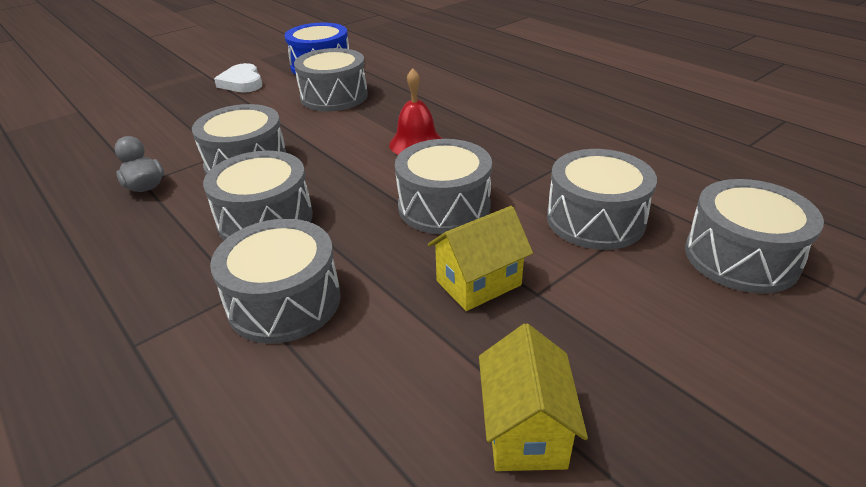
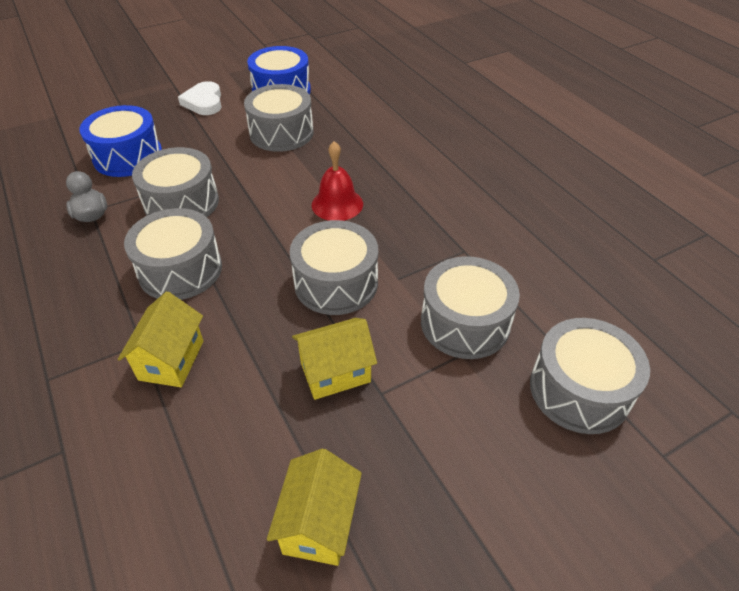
camera: 10 degrees right, 10 degrees up
(172, 133) = (128, 156): none -> blue drum
(284, 301) = (171, 360): grey drum -> yellow house

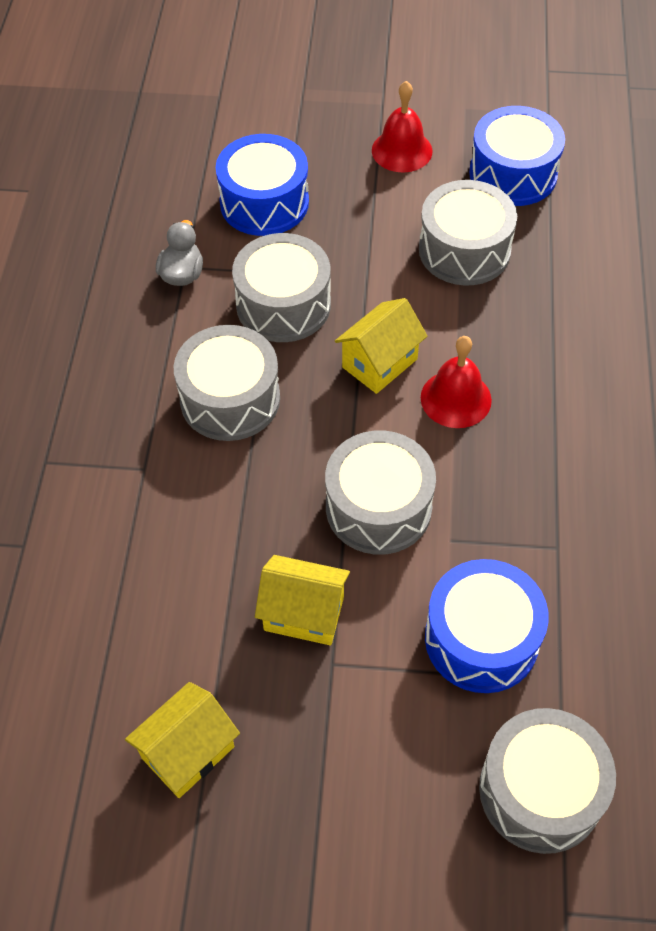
camera: 35 degrees right, 10 degrees up
(171, 360) = (161, 506): yellow house -> yellow house (379, 363)
(204, 102) = (402, 150): white heart -> red bell
(465, 323) = (481, 639): grey drum -> blue drum

